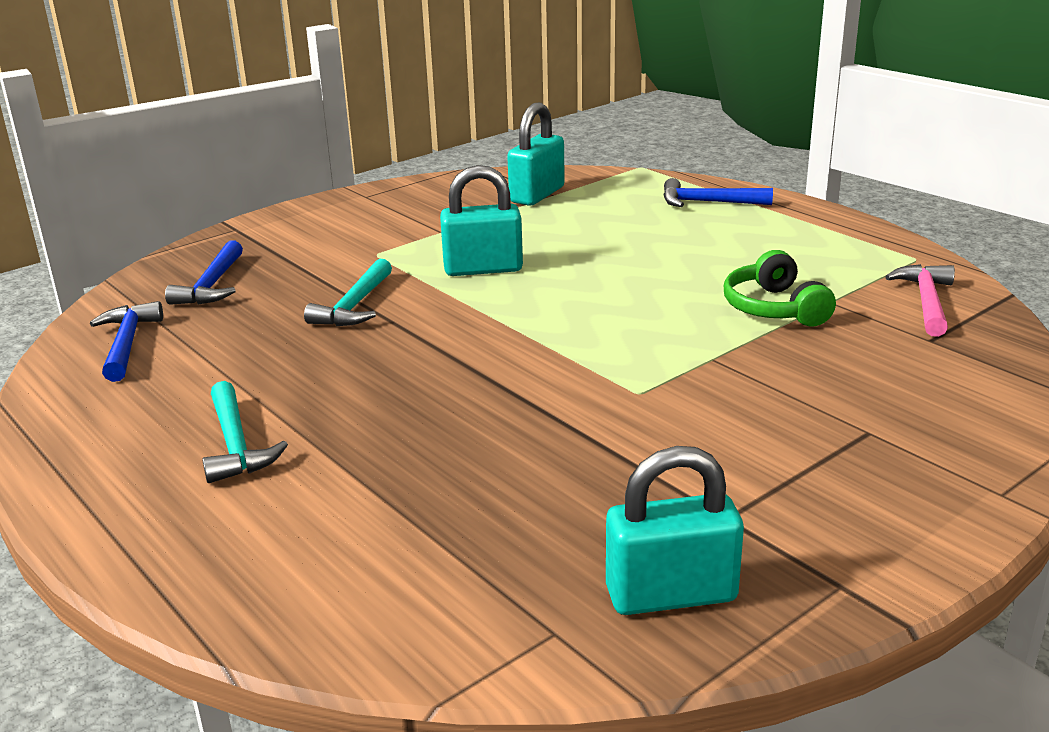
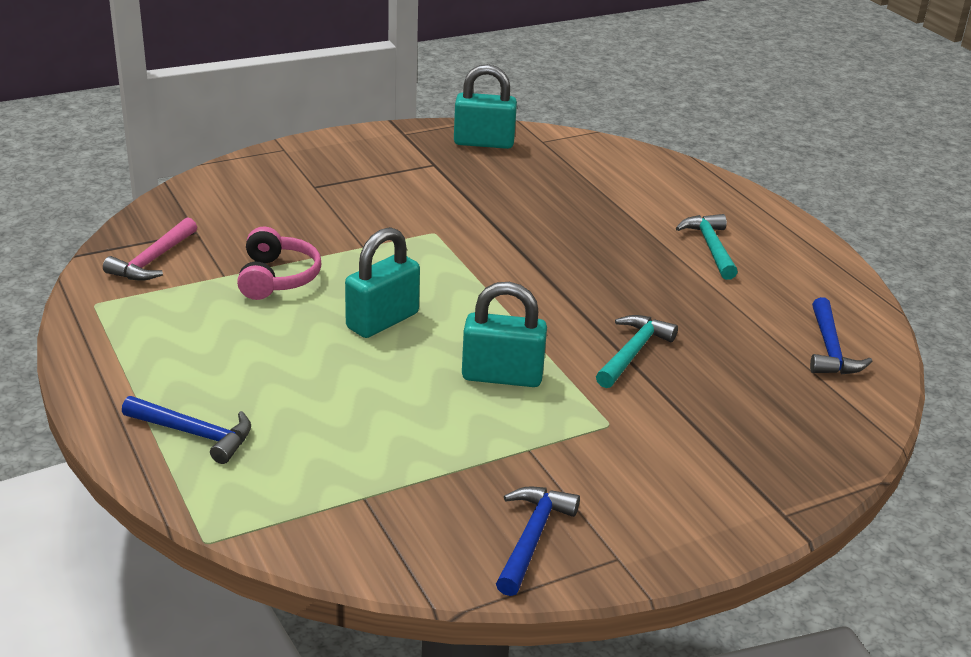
camera: 170 degrees left, 5 degrees up
(212, 285) = (779, 410): blue hammer -> blue hammer (532, 538)
(537, 195) = (387, 501): turquoise padlock -> turquoise padlock (382, 321)
(774, 308) = (277, 278): green headphones -> pink headphones

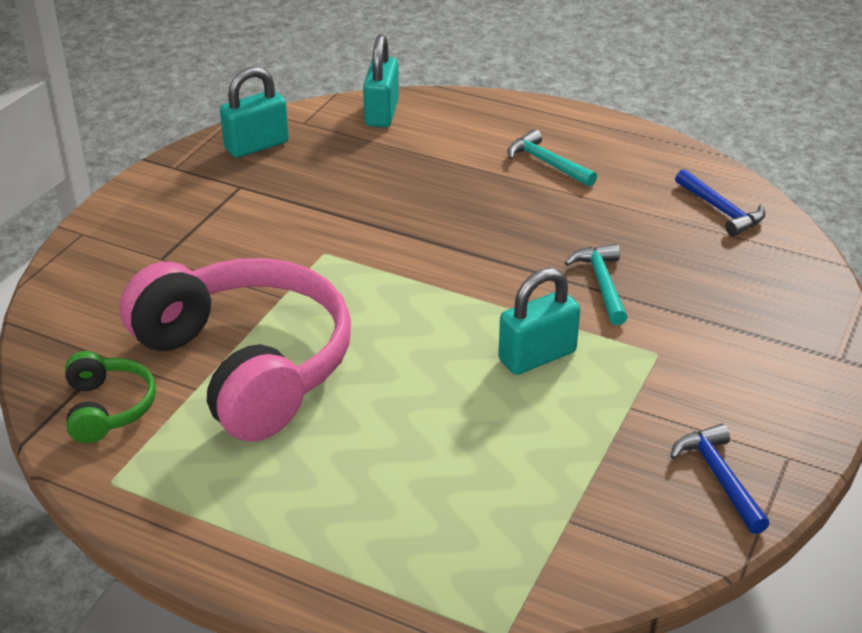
camera: 35 degrees left, 5 degrees up
(153, 260) = (108, 408): pink hammer -> green headphones
(194, 434) = (369, 550): blue hammer -> none
(277, 278) = (246, 365): pink headphones -> pink headphones, size x2.24
(382, 321) = (386, 358): turquoise padlock -> turquoise padlock (382, 113)

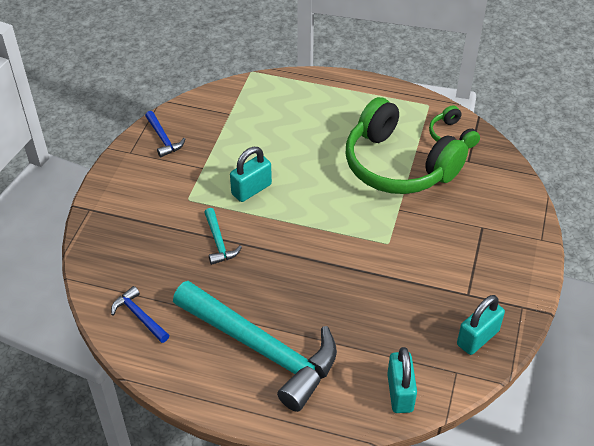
camera: 170 degrees right, 10 degrees up
(246, 365) = (398, 165): pink headphones -> green headphones
(547, 163) = (261, 349): turquoise hammer -> turquoise hammer, size x2.43

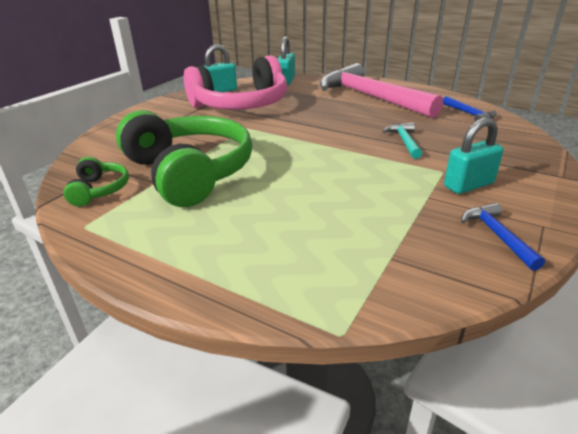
camera: 165 degrees left, 15 degrees down
(251, 189) = (367, 171): turquoise padlock -> turquoise padlock (468, 185)
(261, 349) = (371, 97): turquoise hammer -> pink hammer
(424, 298) = (241, 105): none -> pink headphones

